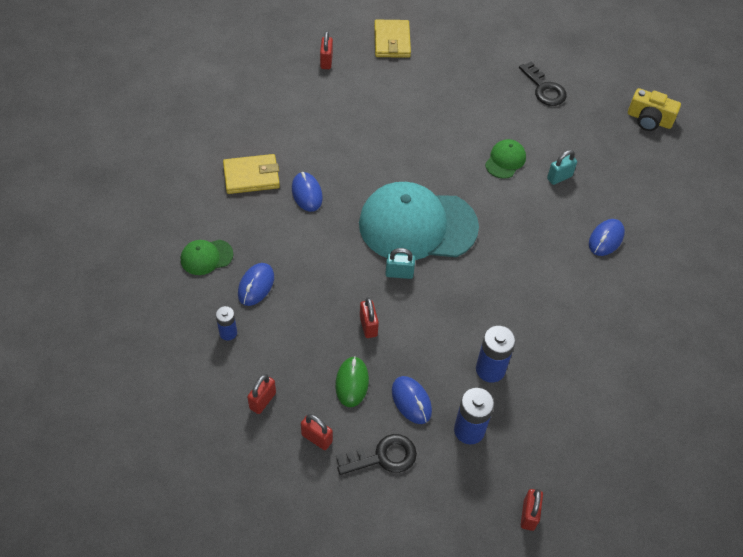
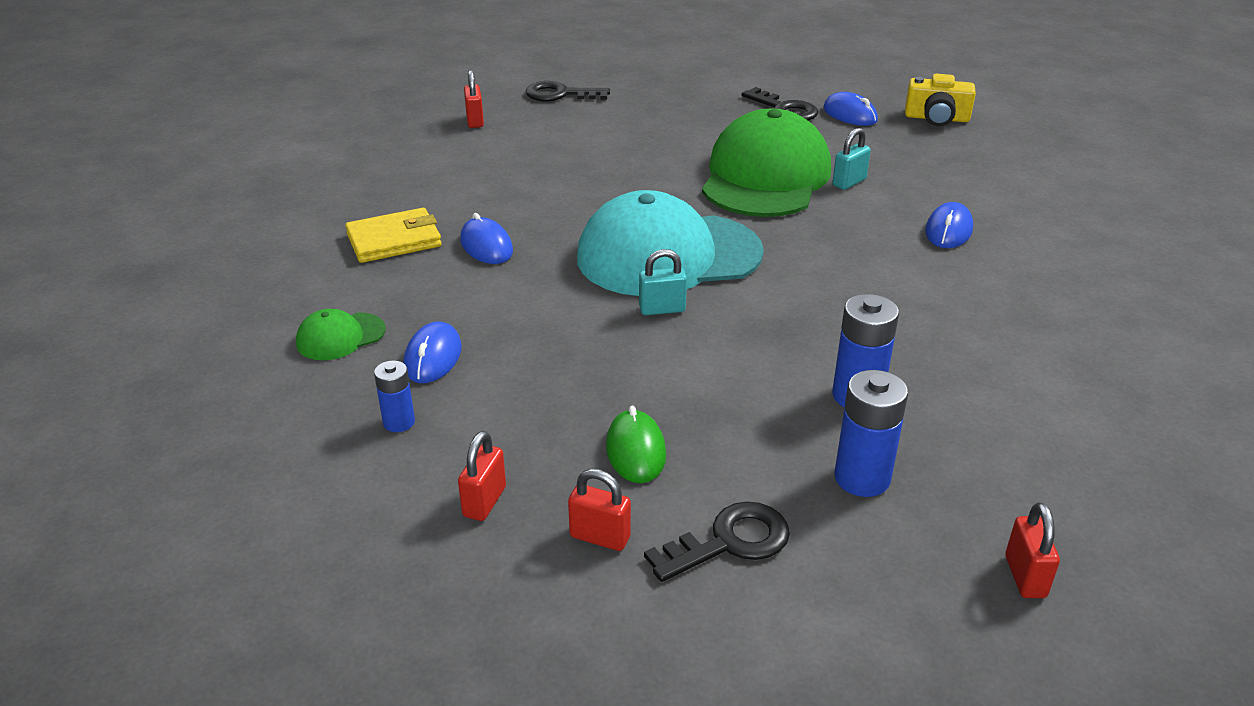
camera: 10 degrees left, 20 degrees down
(368, 326) = (636, 376): red padlock -> none
(392, 41) = (560, 94): yellow wallet -> black key
(411, 401) = (747, 457): blue mouse -> blue mouse (850, 115)
(505, 160) = (765, 177): green cap -> green cap, size x2.34

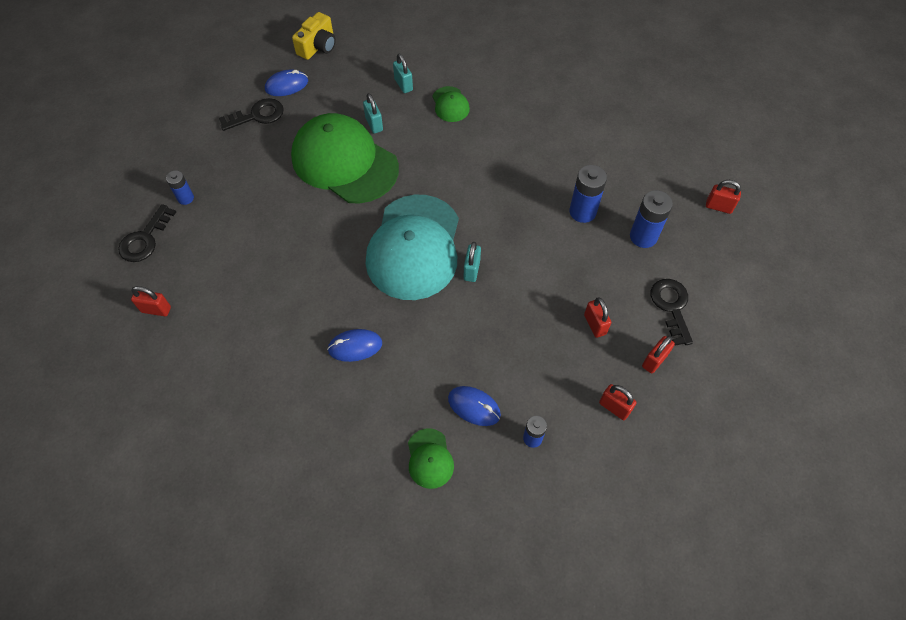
camera: 70 degrees left, 25 degrees up
(394, 240) = (319, 404): yellow wallet -> none
(629, 100) = (185, 198): none -> blue battery
(636, 451) = (595, 324): green mouse -> red padlock
(942, 188) = (403, 85): none -> turquoise padlock
(948, 230) = (450, 104): blue mouse -> green cap

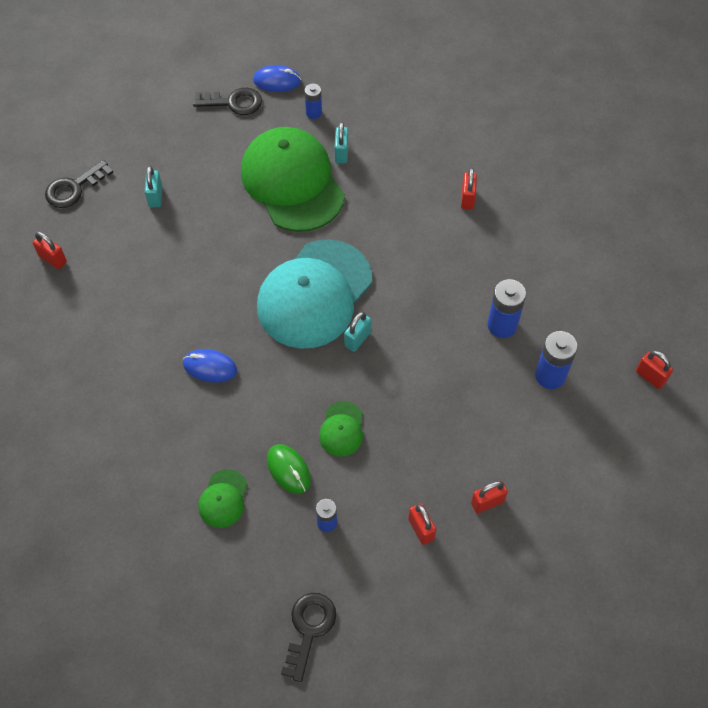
camera: 25 degrees right, 0 degrees up
(185, 198) = (128, 162): blue battery -> blue battery (313, 113)
(318, 46) = (328, 49): yellow camera -> none
(403, 85) = (393, 122): turquoise padlock -> turquoise padlock (155, 197)
(450, 104) = (429, 160): green cap -> green cap (342, 429)
(474, 407) = (288, 470): blue mouse -> green mouse
(595, 324) = (448, 442): red padlock -> red padlock (467, 199)
(671, 307) = (536, 458): black key -> black key (309, 629)

